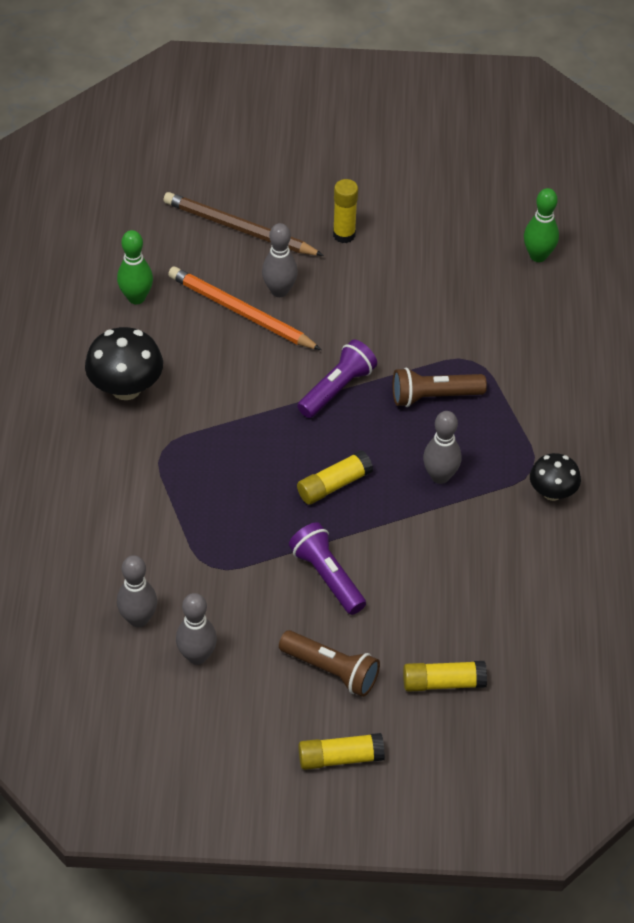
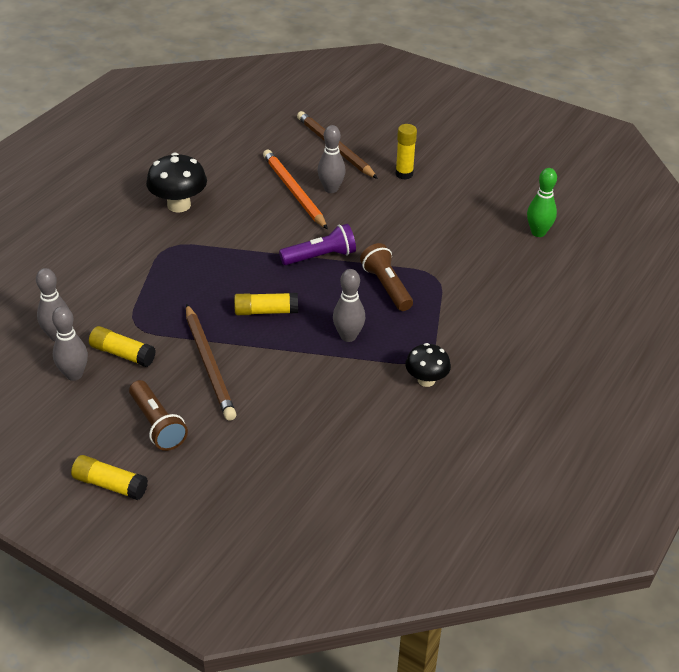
camera: 30 degrees right, 10 degrees down
(136, 298) = (232, 161): green bowling pin -> none
(327, 576) = (209, 364): purple flashlight -> brown pencil
(433, 396) = (386, 287): brown flashlight -> brown flashlight turned 45 degrees clockwise
(443, 682) = (232, 470): yellow glue stick -> yellow glue stick (122, 354)

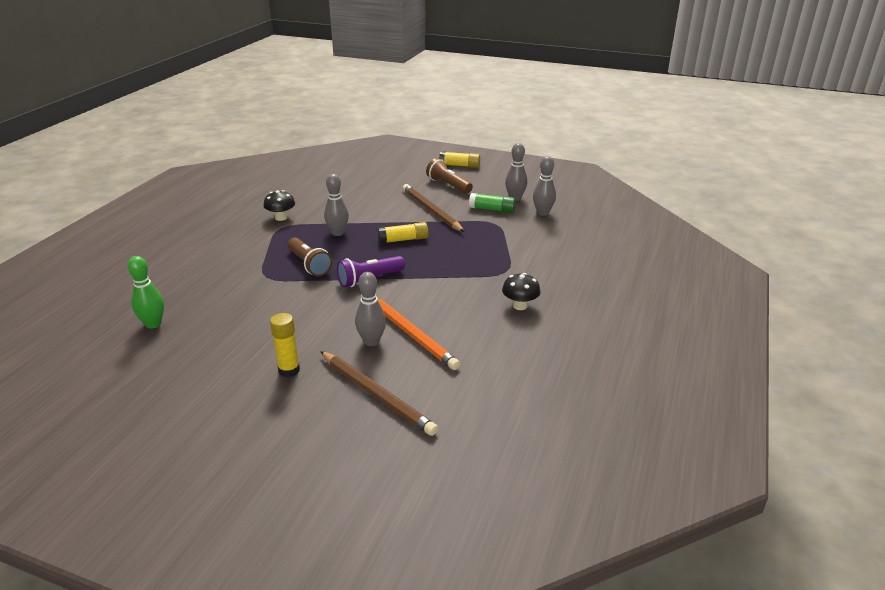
camera: 170 degrees right, 10 degrees down
(122, 354) = (492, 209): yellow glue stick -> green glue stick
(179, 205) = (520, 306): black mushroom -> black mushroom, size x0.64

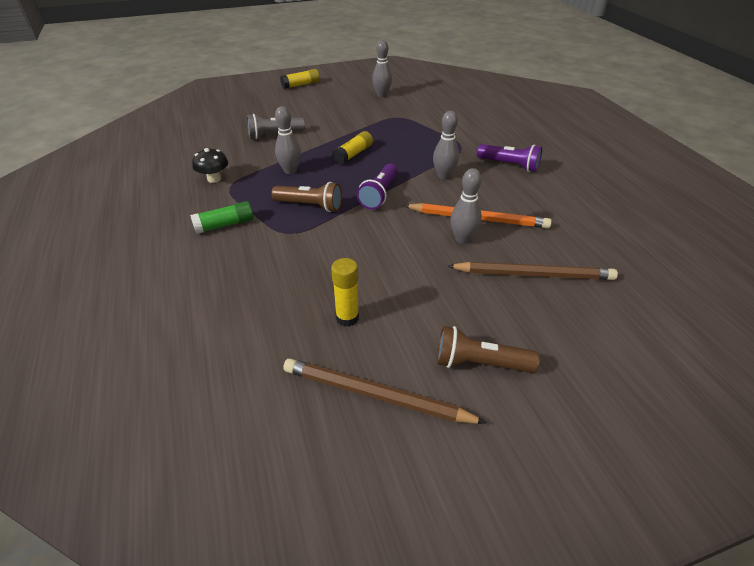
camera: 40 degrees left, 10 degrees up
(153, 324) = (250, 330): green bowling pin -> none
(289, 370) = (443, 296): yellow glue stick -> yellow glue stick (347, 318)
(371, 201) = (274, 135): none -> grey flashlight
(431, 210) = (336, 125): brown pencil -> brown pencil (375, 395)
(448, 185) = (317, 102): brown flashlight -> brown flashlight (479, 363)
(492, 209) = (379, 108): green glue stick -> green glue stick (224, 225)
(520, 306) = (509, 165): black mushroom -> purple flashlight
(543, 213) = (417, 98): grey bowling pin -> grey bowling pin (443, 176)

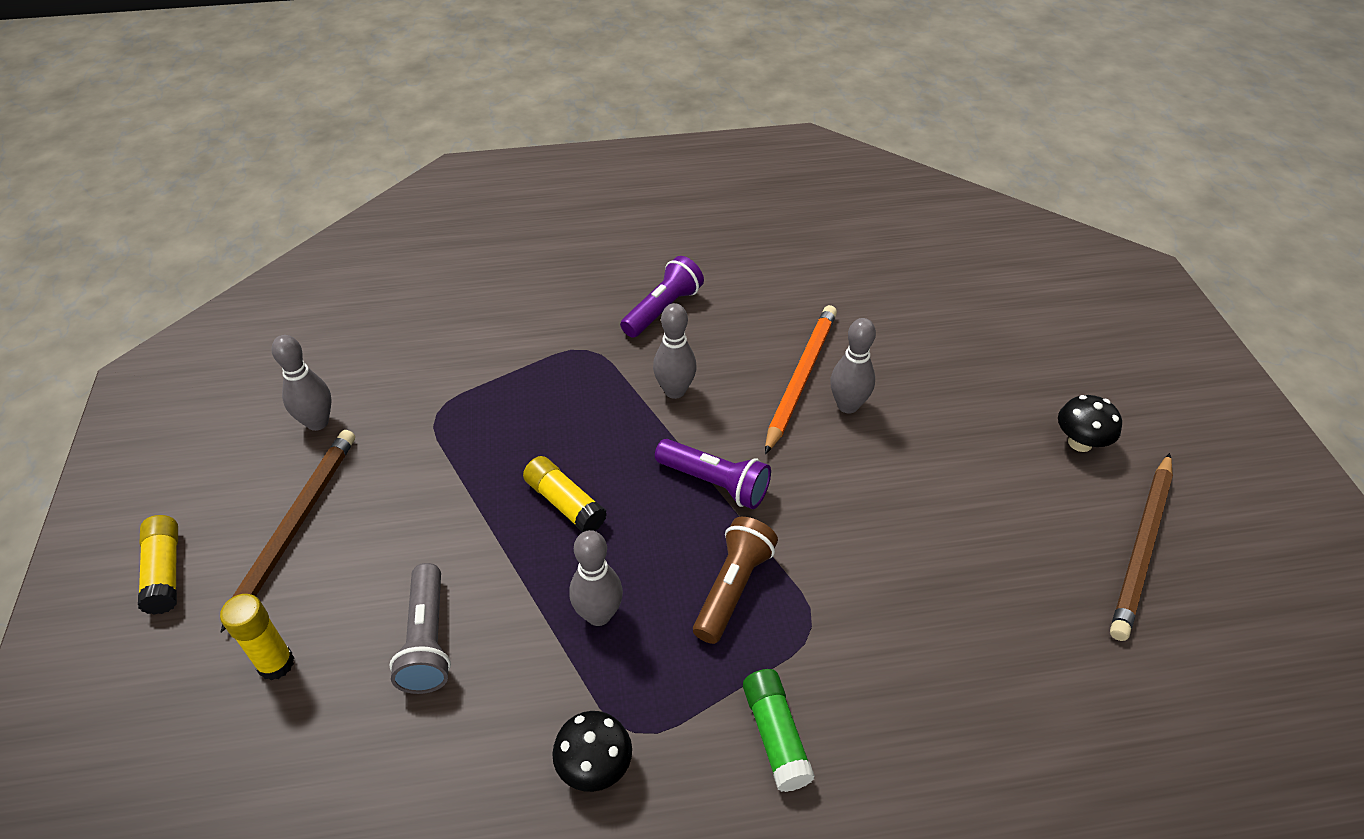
camera: 80 degrees left, 5 degrees up
(347, 318) = (1015, 562): yellow glue stick -> yellow glue stick (276, 664)
(479, 363) = (1080, 442): brown flashlight -> black mushroom
(533, 274) = (925, 356): brown pencil -> brown pencil (295, 524)

